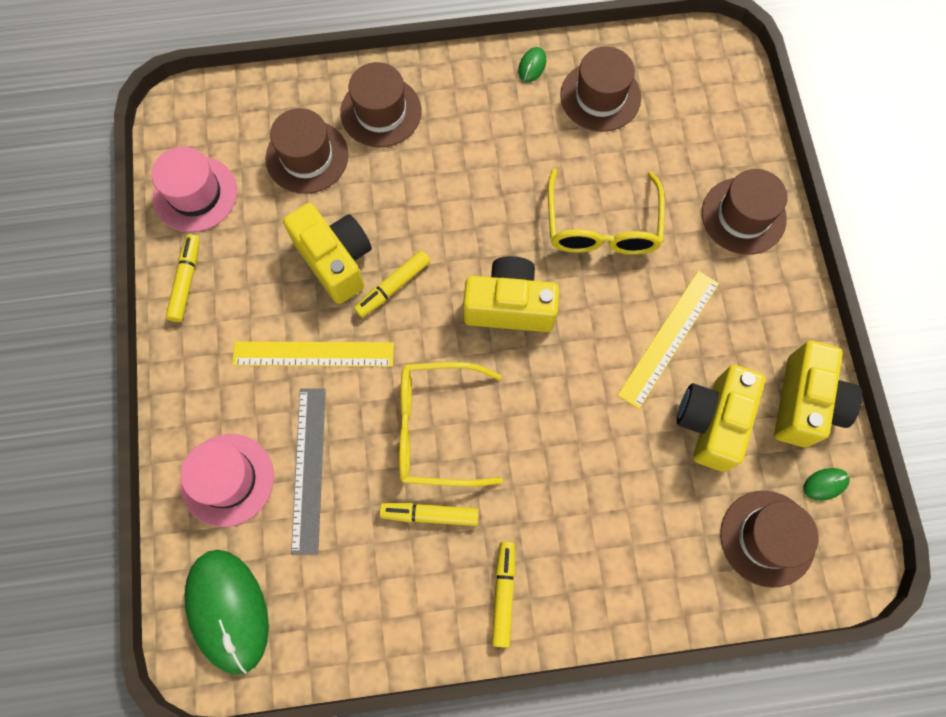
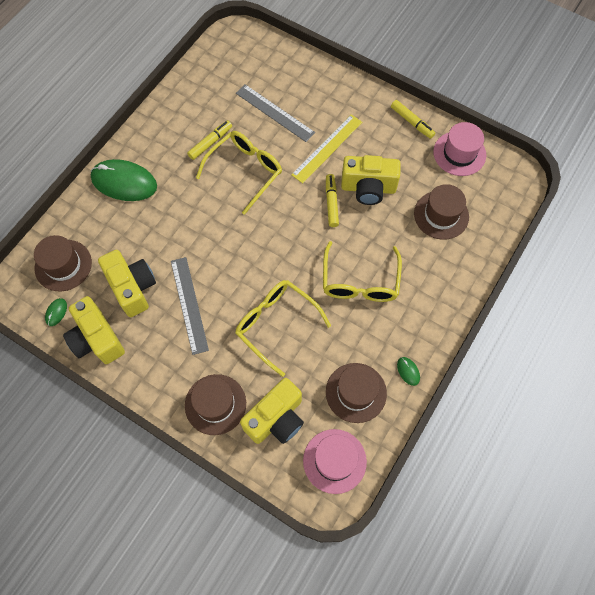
camera: 130 degrees right, 5 degrees down
(227, 479) = (299, 82): pink hat -> pink hat (334, 461)
(228, 611) = (244, 51): green mouse -> green mouse (124, 182)
(381, 112) = (441, 268): brown hat -> none
(471, 180) = (360, 282): none -> yellow glasses
(503, 594) = (152, 146): yellow marker -> none
(509, 306) = (274, 246): yellow camera -> yellow camera (276, 419)
(668, 338) = (189, 304): yellow ruler -> grey ruler

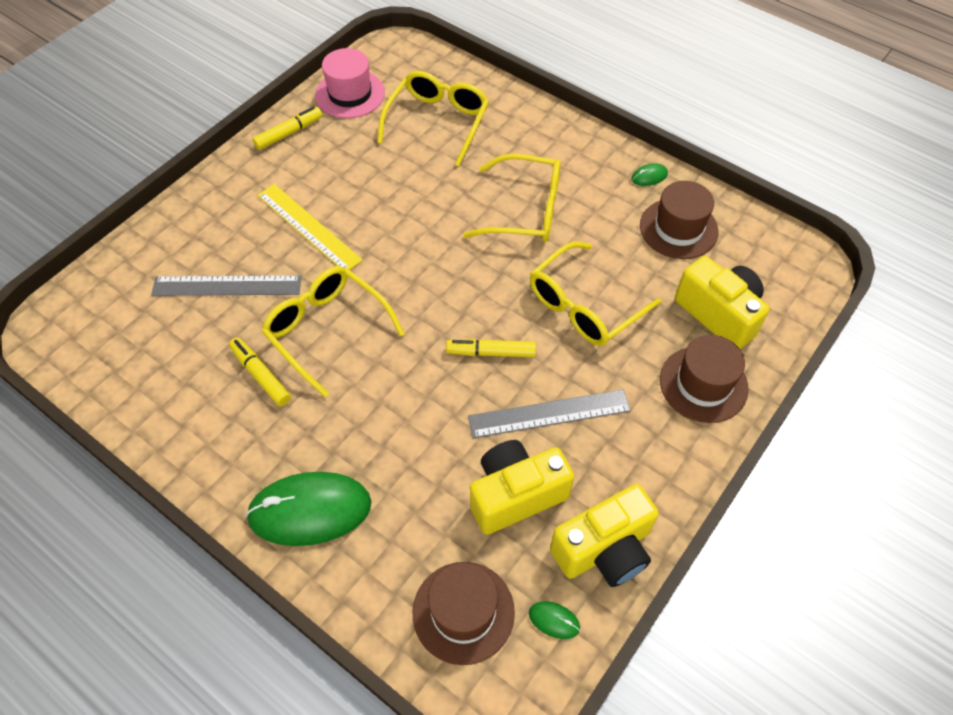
camera: 85 degrees left, 10 degrees down
(124, 182) = (310, 510): green mouse -> green mouse turned 60 degrees clockwise
(274, 113) = (227, 286): grey ruler -> grey ruler turned 45 degrees clockwise
(331, 203) = (401, 230): yellow marker -> yellow marker (491, 352)
(334, 461) = (768, 257): pink hat -> none
(368, 188) = (385, 188): yellow camera -> none
(441, 215) = (438, 122): brown hat -> yellow glasses

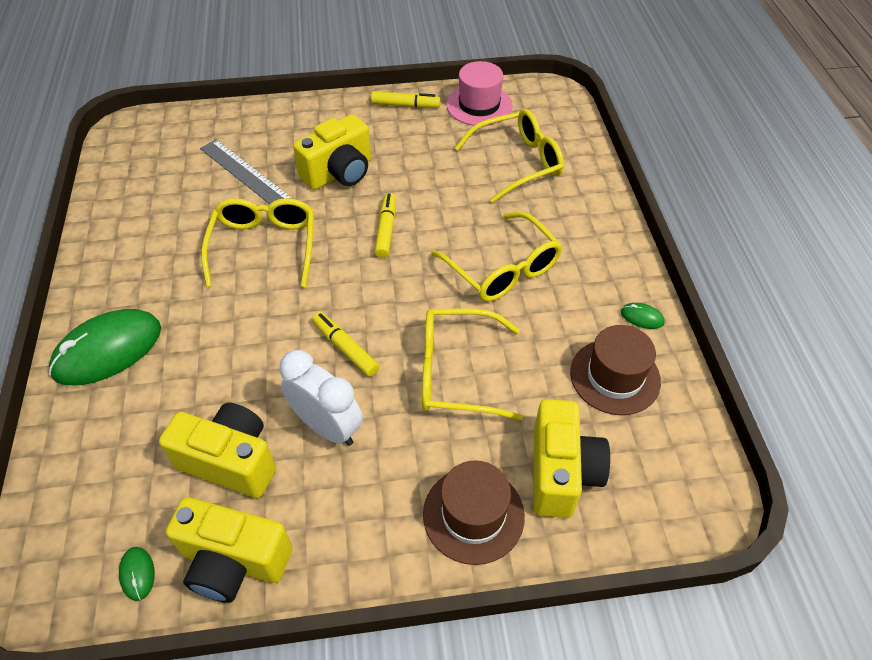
camera: 45 degrees right, 5 degrees down
(261, 375) = (192, 243): yellow marker -> yellow marker (386, 230)
(308, 227) = (339, 173): yellow ruler -> yellow camera
(310, 510) = (107, 350): green mouse -> green mouse turned 75 degrees counterclockwise
(463, 612) = (97, 505): brown hat -> none
(549, 413) = (327, 426): grey ruler -> white clock

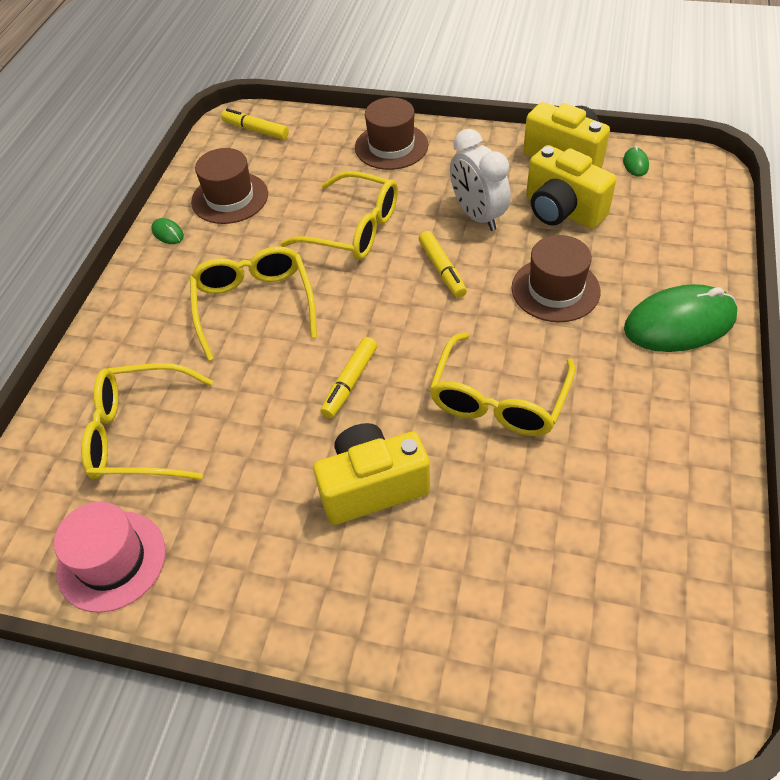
camera: 155 degrees left, 0 degrees up
(228, 355) = (555, 289): none -> brown hat
(246, 174) = (503, 525): grey ruler -> none
(405, 105) = (217, 599): yellow marker -> yellow marker (256, 130)
(561, 472) = (316, 154): yellow camera -> none

